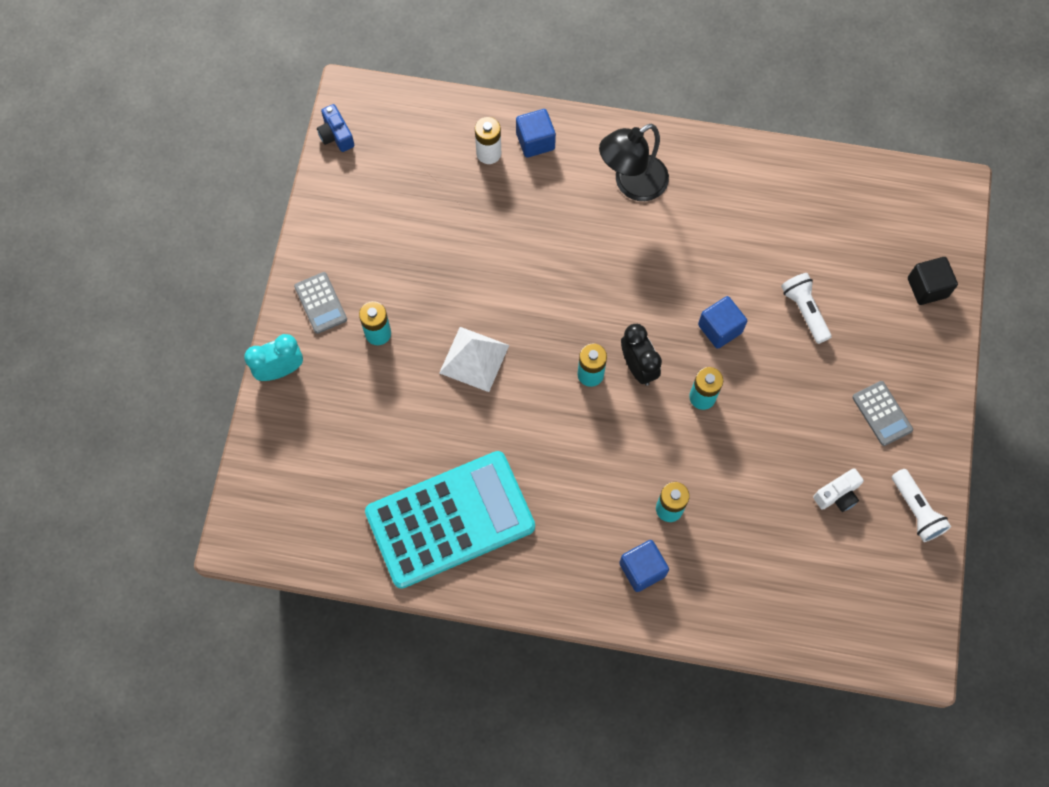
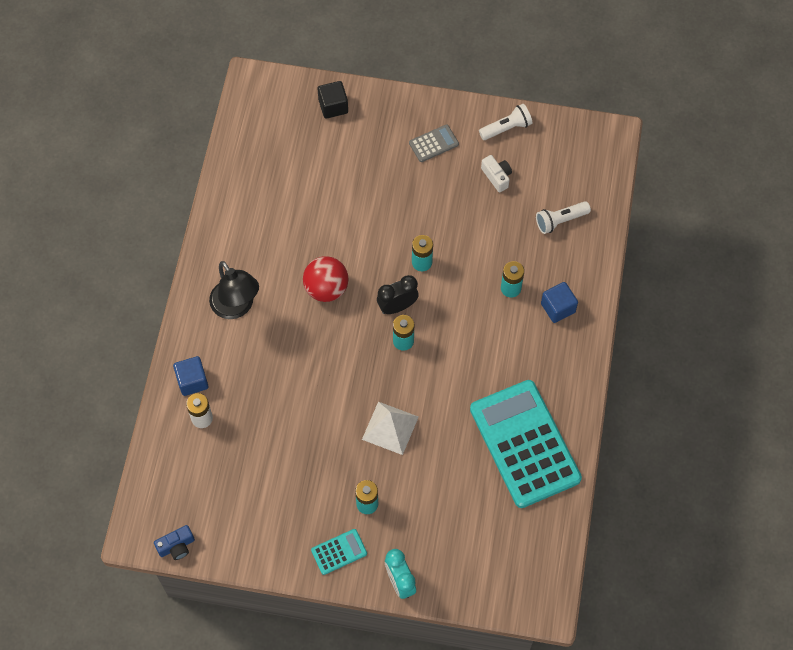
camera: 90 degrees left, 5 degrees down
(320, 303) = (339, 552): grey calculator -> turquoise calculator
(660, 284) = (326, 288): none -> red ball
(720, 328) = (365, 248): blue cube -> none
(804, 311) = (351, 189): white flashlight -> white flashlight (560, 220)

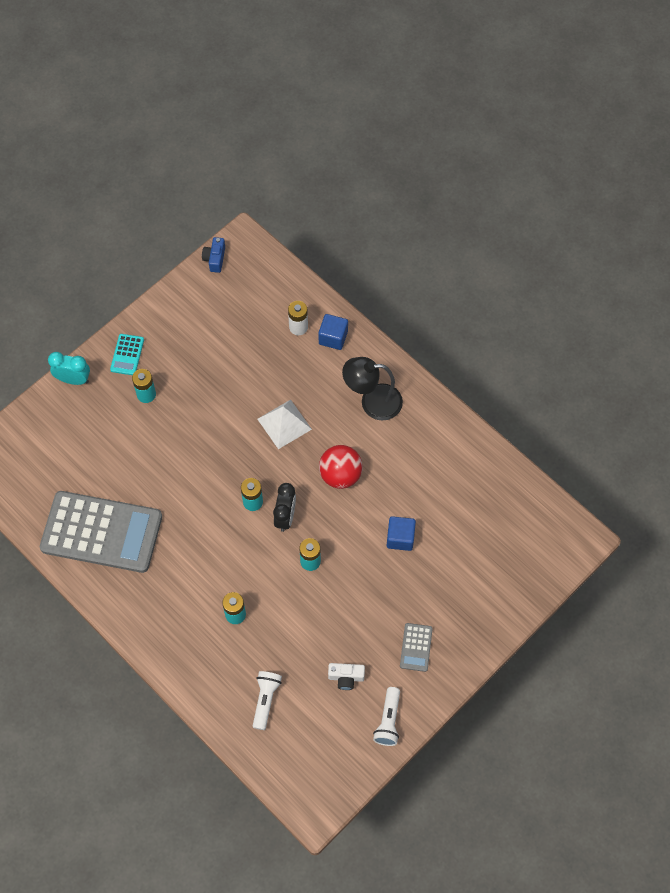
camera: 125 degrees right, 0 degrees up
(333, 106) = (511, 589): black cube -> none
(390, 428) = (190, 446): white pyramid -> white pyramid (284, 424)
(524, 444) = (101, 532): turquoise calculator -> grey calculator
(558, 308) = (190, 639): blue cube -> blue cube (400, 538)

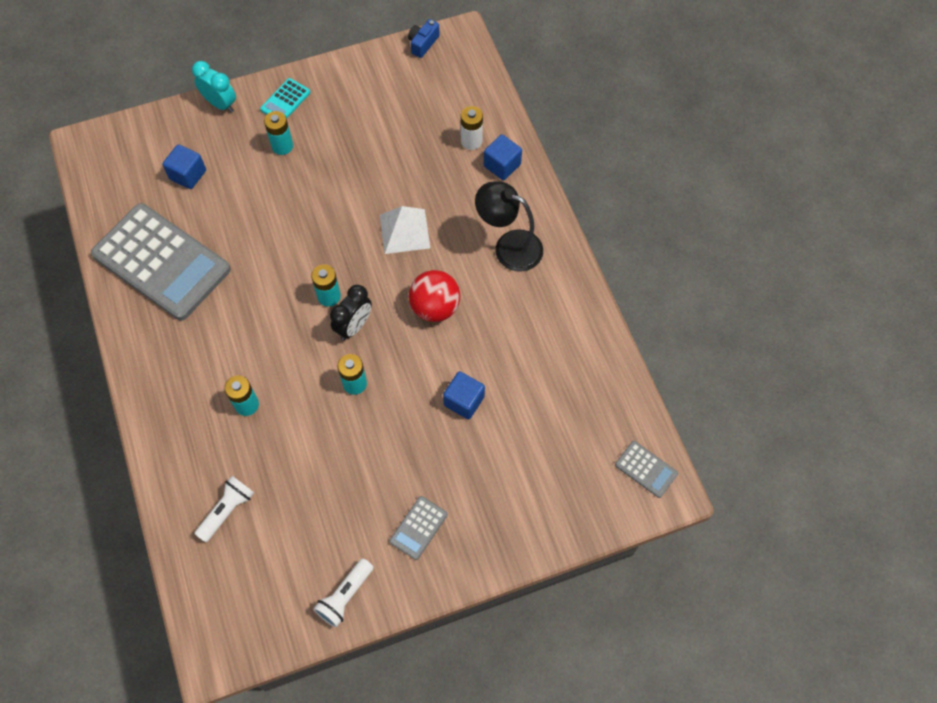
camera: 25 degrees right, 0 degrees up
(81, 451) = (188, 175): none -> blue cube
(346, 677) = (325, 526): white camera -> none
(558, 530) = (646, 469): none -> grey calculator

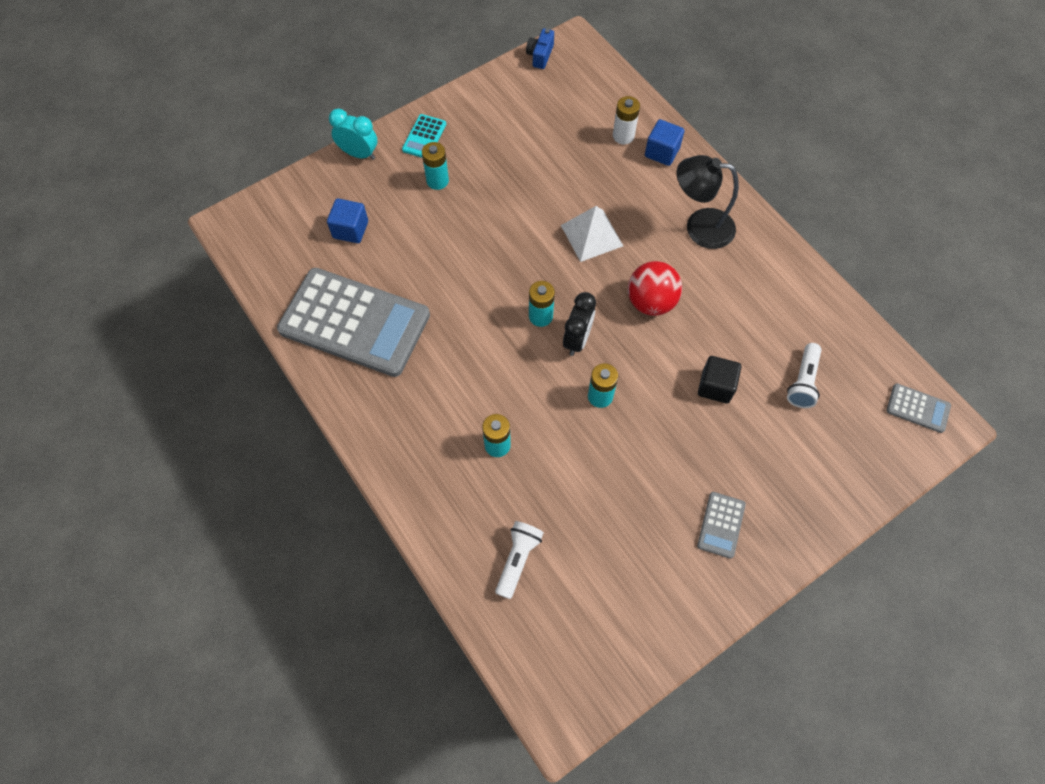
camera: 15 degrees left, 0 degrees up
(345, 596) = (674, 615): white flashlight -> white flashlight (802, 381)
(464, 401) = (715, 386): blue cube -> black cube

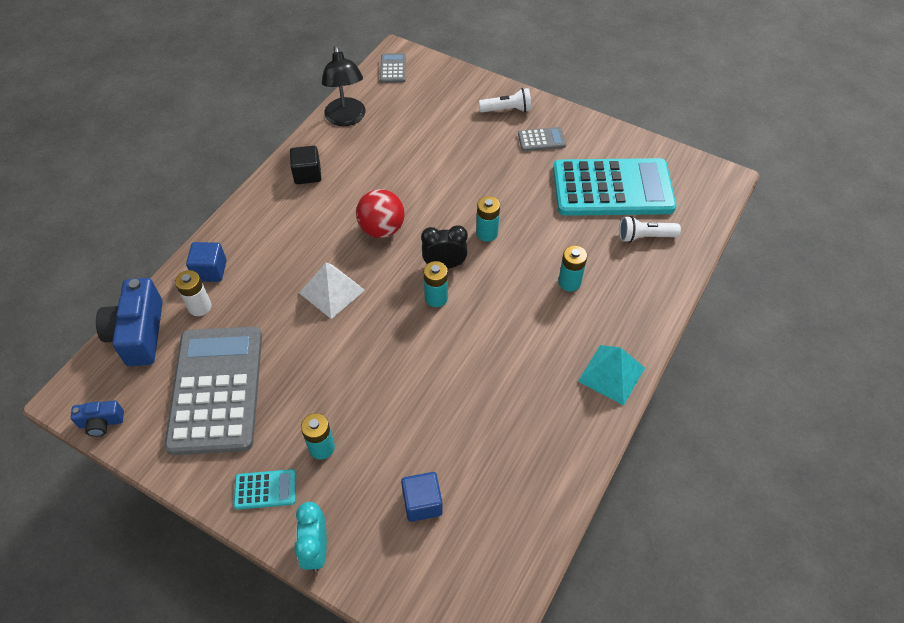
camera: 115 degrees left, 10 degrees down
(354, 322) = (525, 442): grey calculator -> grey calculator (216, 389)
(375, 427) = (611, 374): none -> turquoise pyramid
(605, 565) = (612, 188): none -> turquoise calculator
(615, 91) = (139, 333): none -> blue camera
(699, 227) = (288, 220): black lamp -> black lamp (346, 119)
(715, 386) = (437, 170): black cube -> black cube (307, 174)
(802, 381) = (405, 126): white flashlight -> white flashlight (507, 110)

